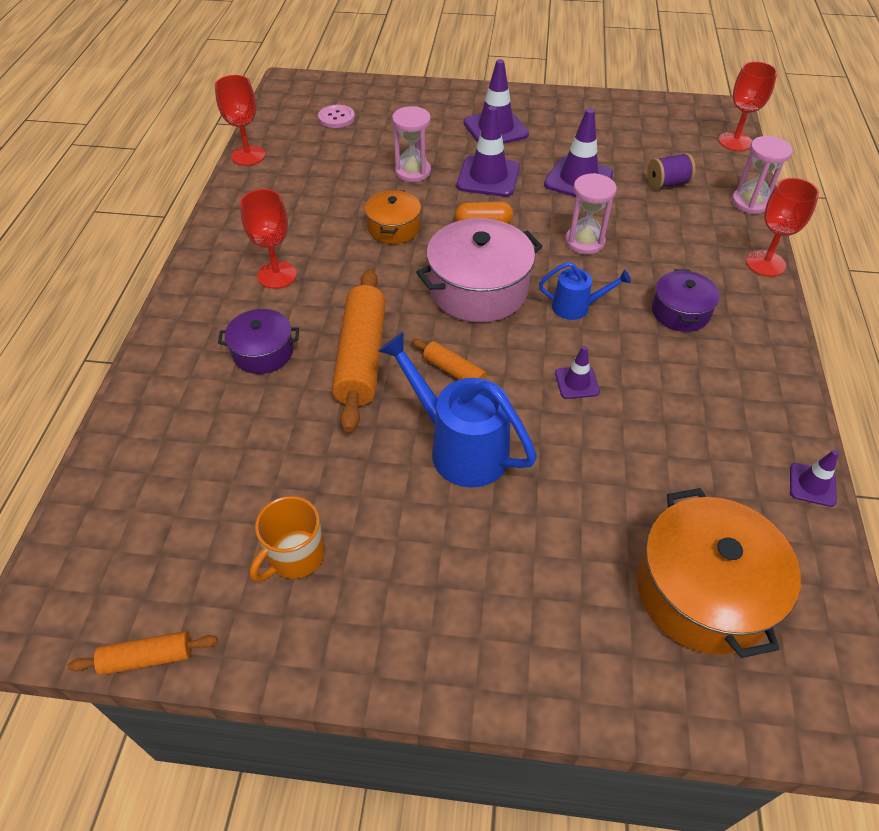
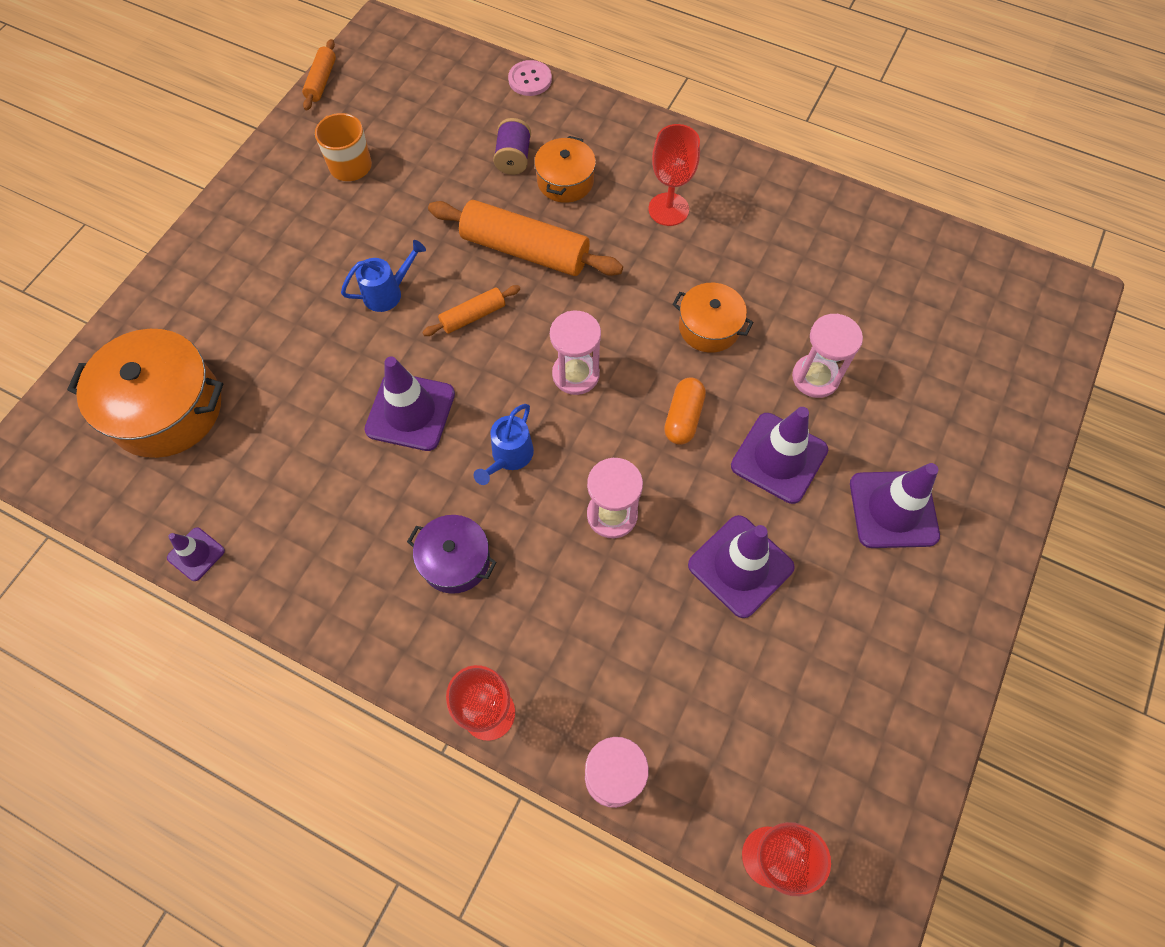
camera: 110 degrees right, 15 degrees up
(248, 156) = (897, 221): red goblet -> none
(263, 352) = (565, 181): purple pot -> orange pot
(336, 118) = (966, 327): pink button -> pink button (530, 79)
(459, 447) = (388, 292): blue watering can -> blue watering can, size x0.55
(478, 289) = (575, 374): pink pot -> pink hourglass
(577, 382) = (410, 412): purple traffic cone -> purple traffic cone, size x1.87
(667, 183) = (694, 681): purple spool -> purple spool (513, 158)

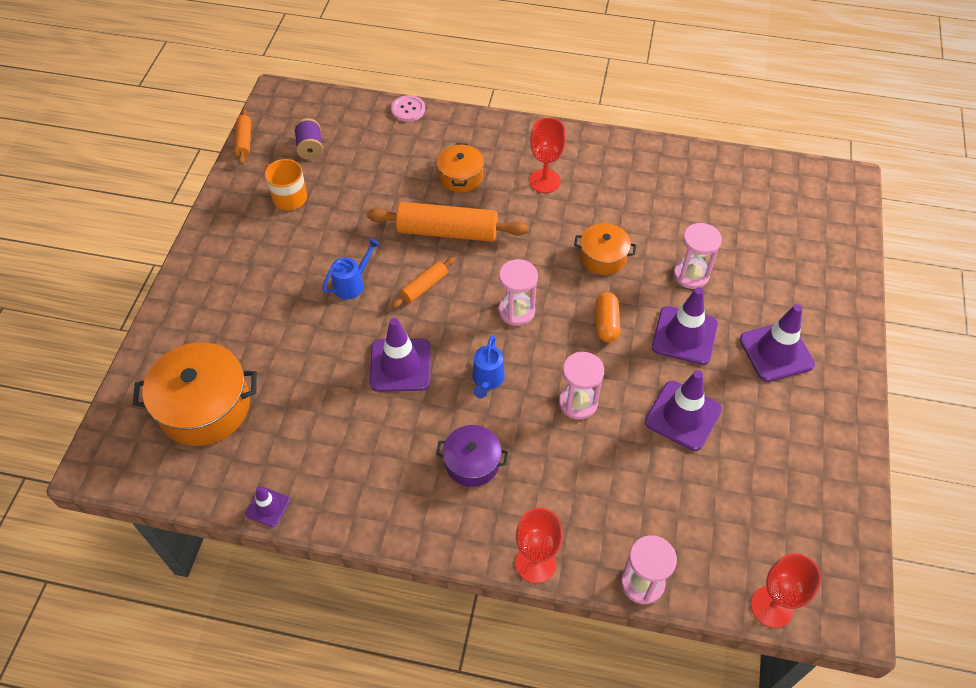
camera: 15 degrees left, 10 degrees down
(513, 158) = (415, 168): purple spool -> purple spool (310, 148)

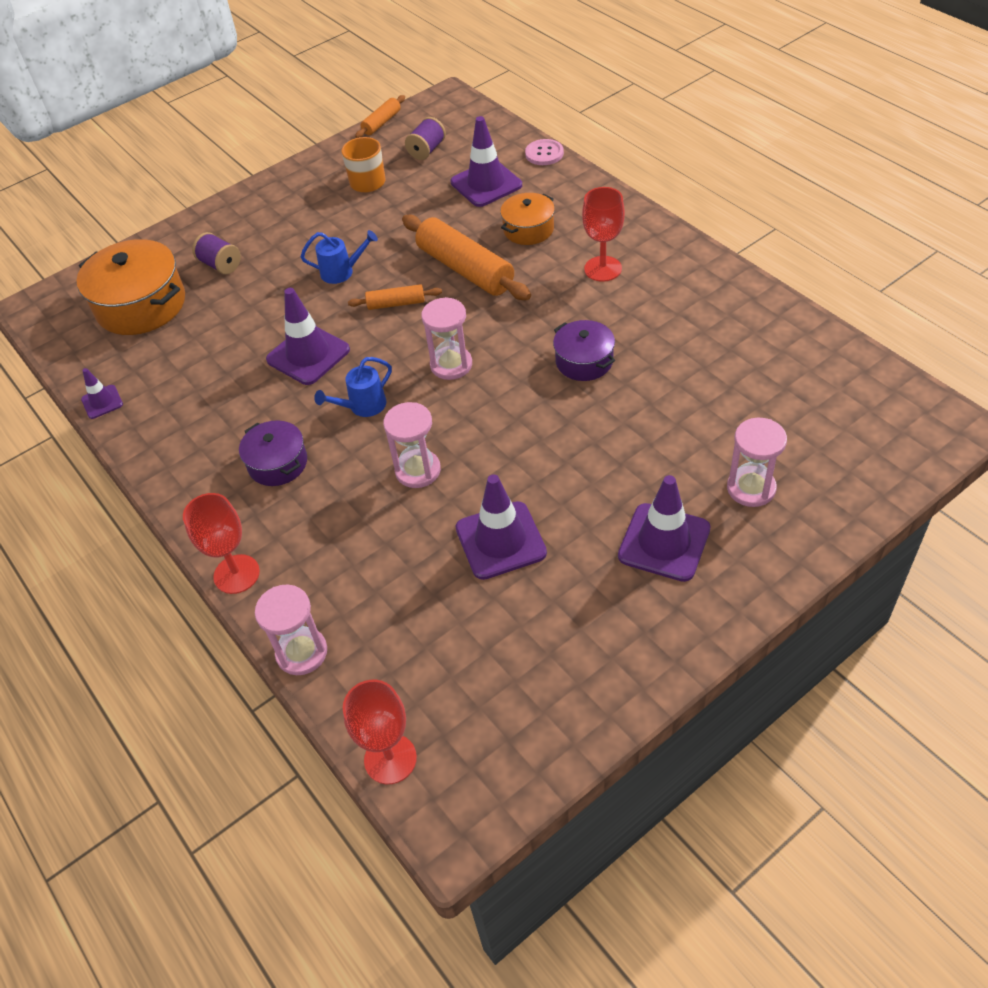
camera: 45 degrees right, 5 degrees down
(239, 333) = (220, 265): none -> purple spool
(603, 257) = (584, 361): orange pot -> purple pot
(606, 323) = (520, 420): orange capsule -> none
(684, 335) = (584, 473): purple traffic cone -> purple traffic cone (486, 184)
(691, 275) = (655, 423): pink hourglass -> pink hourglass (751, 488)

